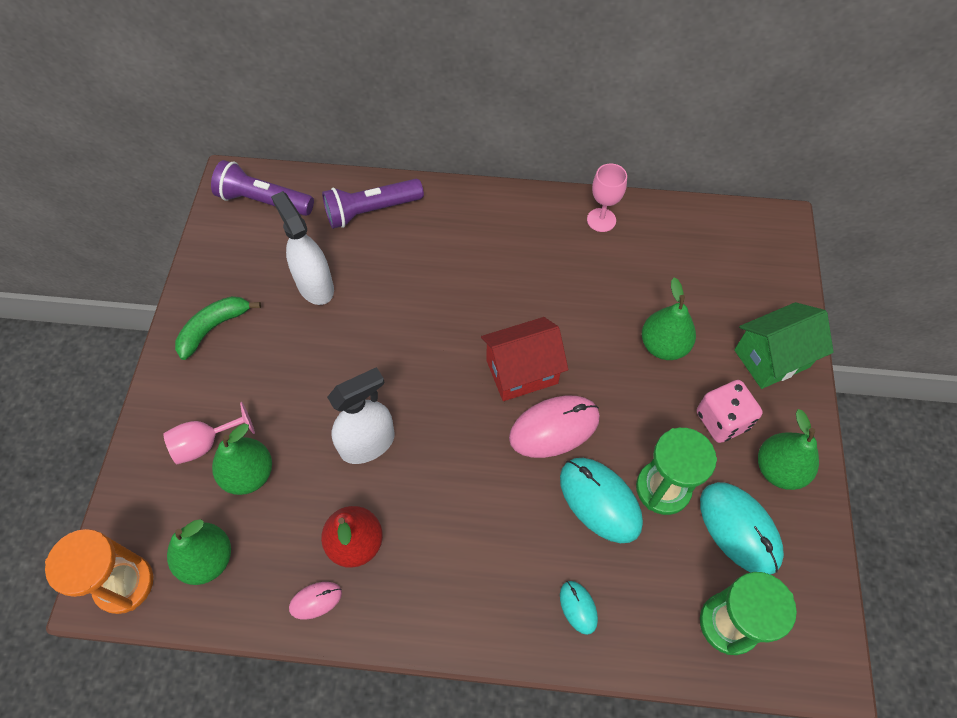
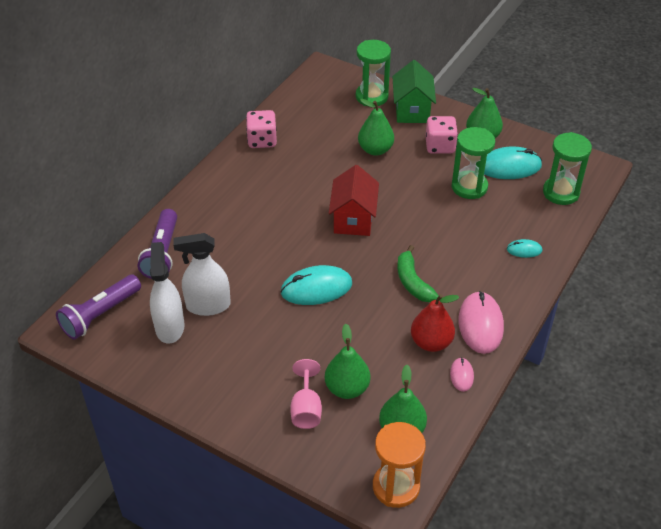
camera: 65 degrees left, 15 degrees down
(213, 328) = (204, 378): green banana -> green banana (413, 282)
(368, 444) = (361, 314): white spray bottle -> white spray bottle (170, 327)
(554, 428) = (403, 218): pink mouse -> pink mouse (480, 324)
(600, 500) = (462, 216): turquoise mouse -> turquoise mouse (316, 288)
(601, 220) = (262, 140): pink goblet -> pink dice
(765, 300) = (371, 97): none -> green hourglass

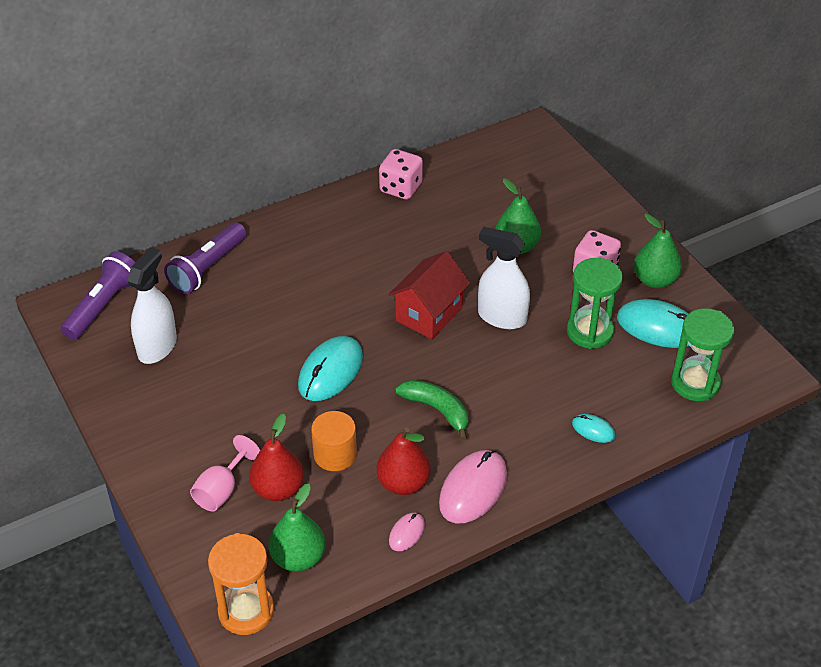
camera: 30 degrees right, 0 degrees up
(100, 315) = (103, 306): purple flashlight -> purple flashlight turned 135 degrees clockwise
(208, 305) = (209, 341): white spray bottle -> white spray bottle (502, 317)
(316, 288) = (330, 371): turquoise mouse -> turquoise mouse turned 75 degrees counterclockwise
(347, 388) = (278, 489): green pear -> red pear
(367, 345) = (335, 454): none -> orange cylinder
(371, 97) = (562, 183): green hourglass -> none
(412, 110) = (596, 217): green house -> none
(413, 282) = (437, 410): green banana -> green banana turned 120 degrees clockwise

